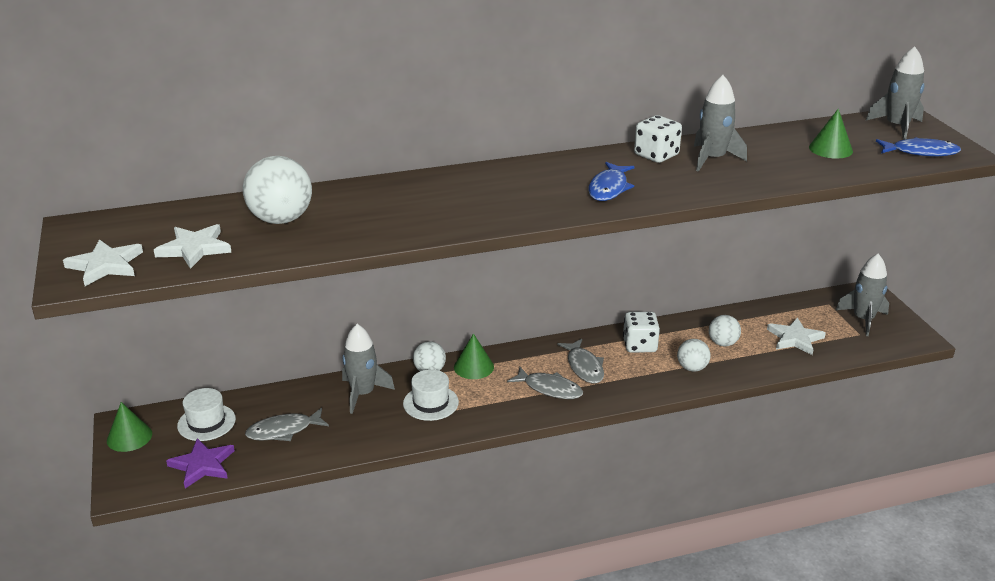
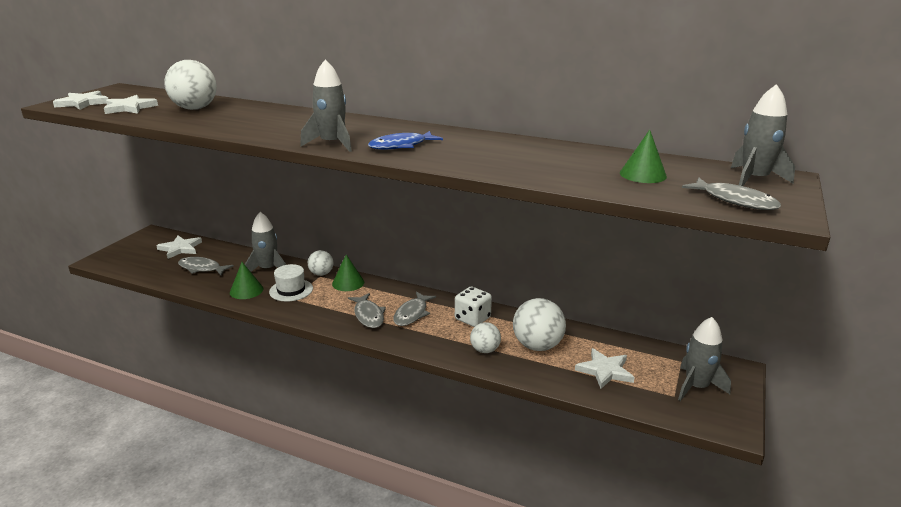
camera: 40 degrees right, 5 degrees down
(129, 437) = (142, 240): green cone -> green cone (246, 290)
(202, 465) = (143, 266): purple star -> none
(206, 422) = (180, 248): white hat -> white star
(656, 155) = (483, 140): white dice -> none
(712, 159) = (520, 153): grey rocket -> grey rocket (332, 144)
(722, 343) = (537, 346): white ball -> white ball, size x1.71
(920, 152) = (735, 201): blue fish -> grey fish

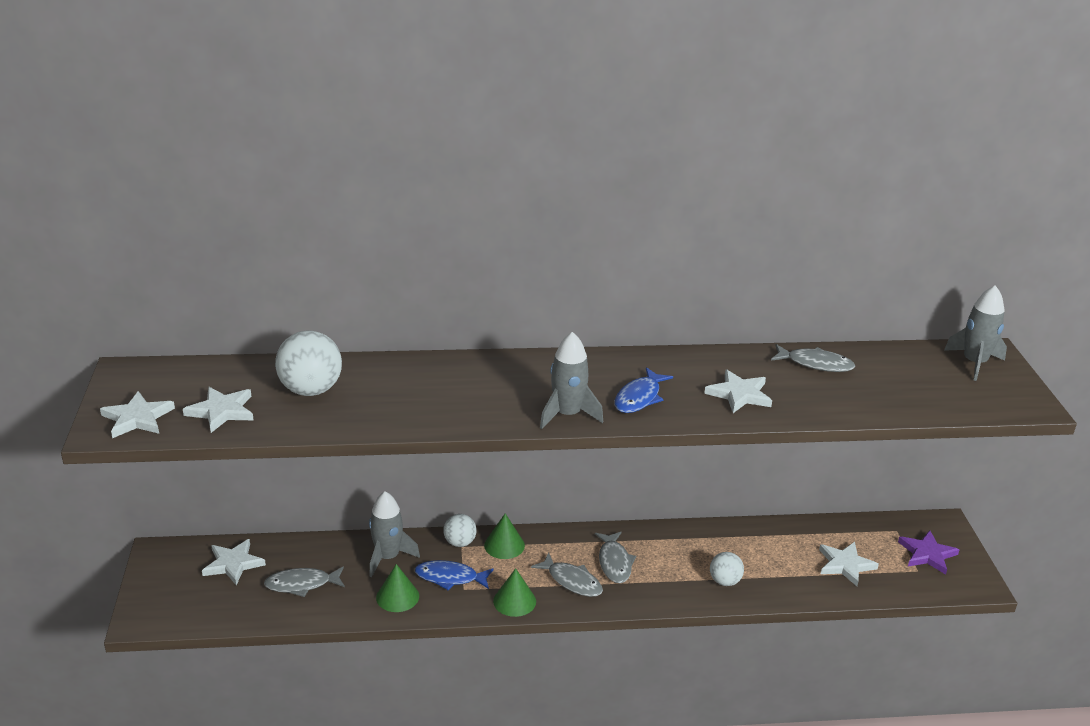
camera: 30 degrees left, 5 degrees up
(291, 290) = (450, 578): white hat -> blue fish
(472, 319) = (679, 547): white dice -> none
(486, 158) = (739, 394): none -> white star
(537, 346) = (766, 558): white ball -> none
(643, 174) = (889, 381): green cone -> green cone (514, 601)
(696, 387) = (927, 554): grey rocket -> purple star
(735, 201) = (985, 398): grey fish -> grey fish (815, 364)

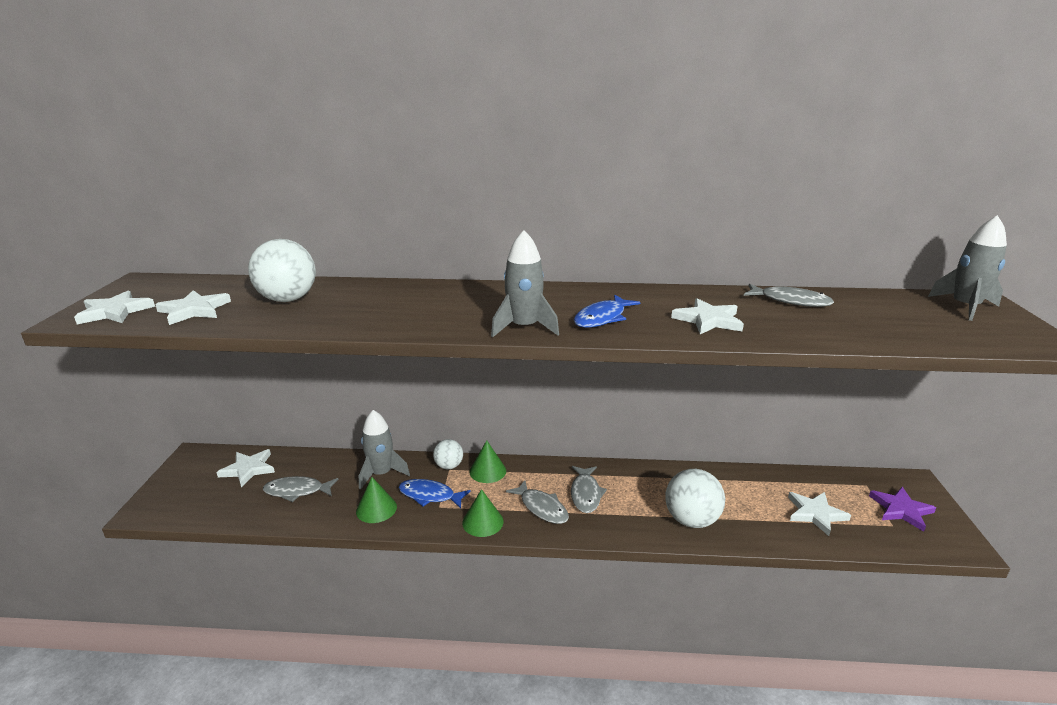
camera: 10 degrees right, 5 degrees down
(724, 581) = (691, 520): white ball -> white ball, size x1.71

